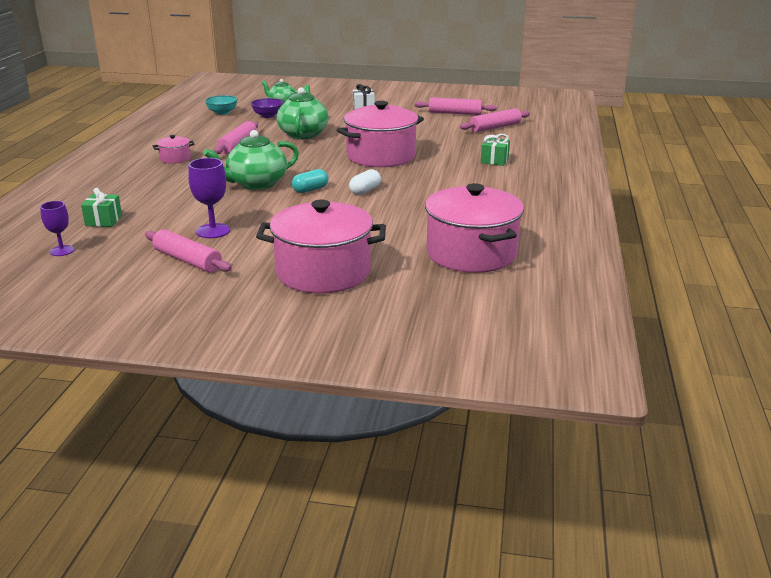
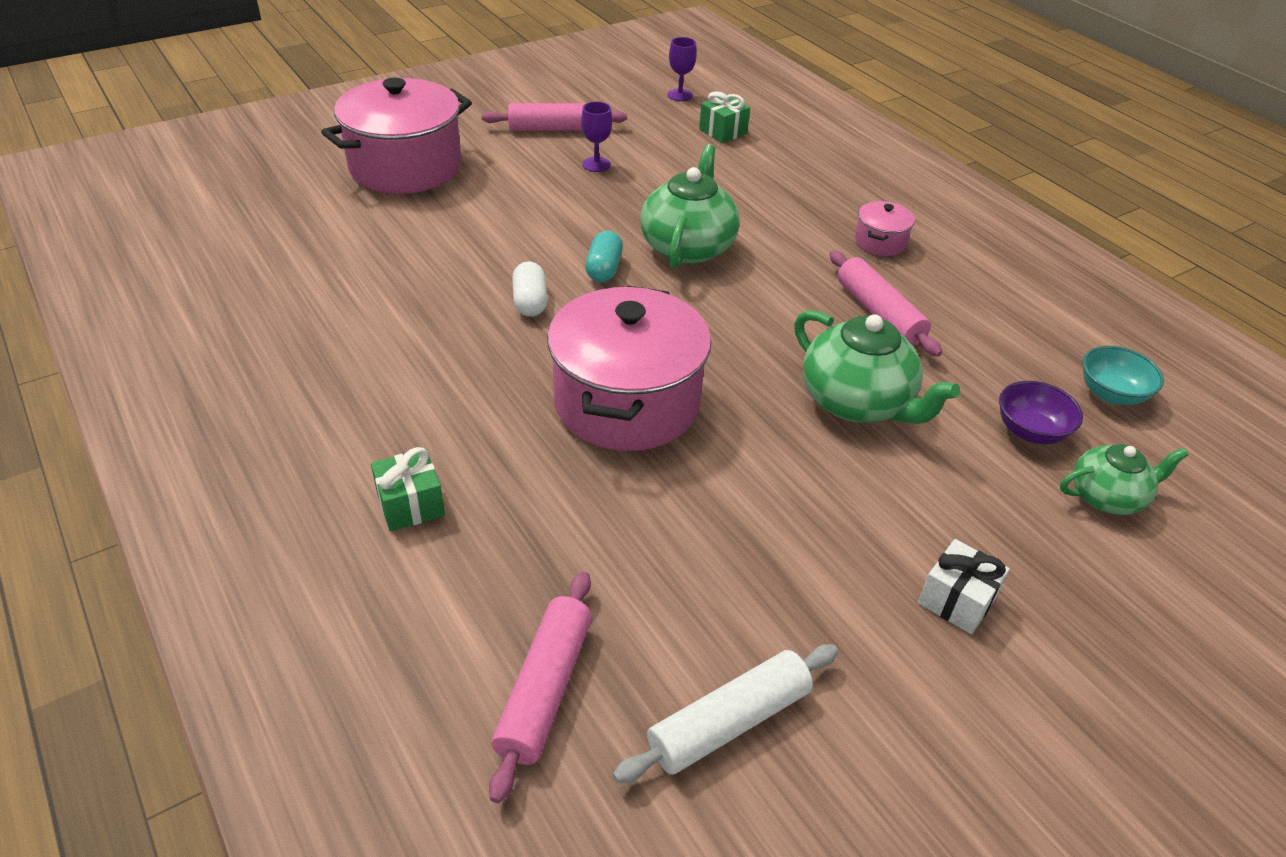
camera: 135 degrees right, 15 degrees up
(213, 231) = (596, 164): purple goblet -> purple goblet, size x0.66
(455, 113) = (729, 722): pink rolling pin -> white rolling pin
(471, 253) = (264, 253): pink pot -> none

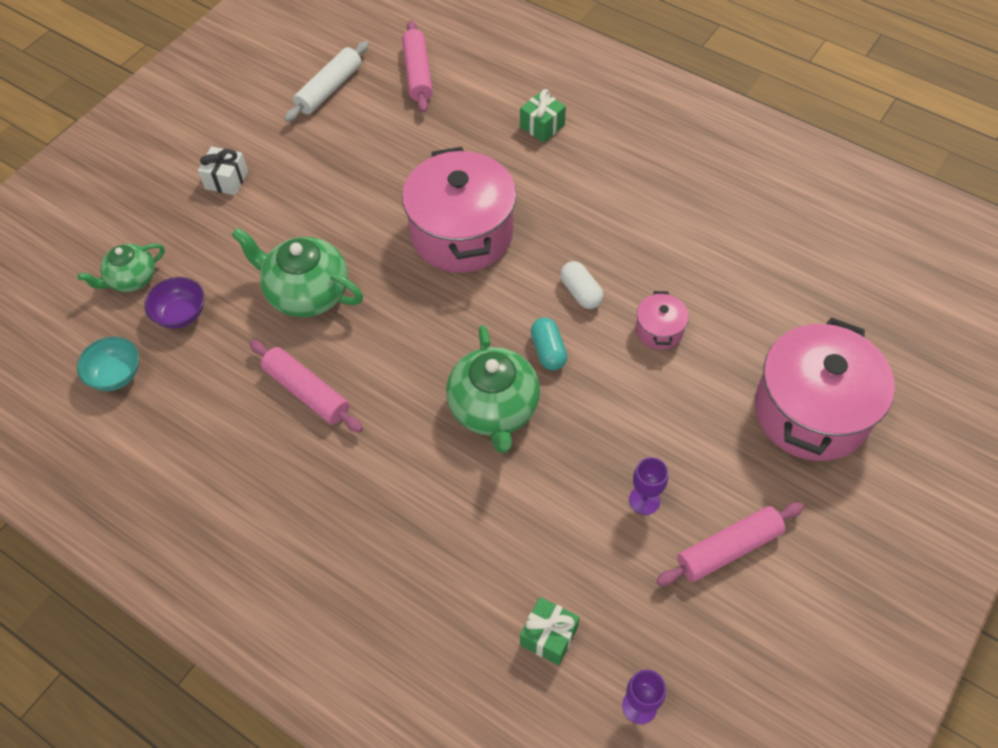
camera: 160 degrees right, 15 degrees up
(880, 242) = (323, 493): pink pot -> pink pot (659, 330)

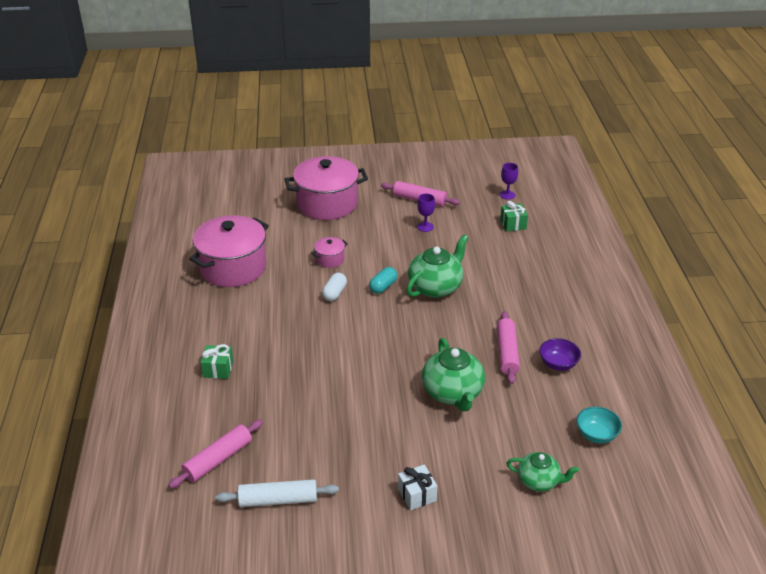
camera: 130 degrees left, 20 degrees down
(181, 314) = (530, 437): purple bowl -> purple bowl (558, 364)
(461, 233) = (341, 356): pink pot -> pink pot (233, 267)

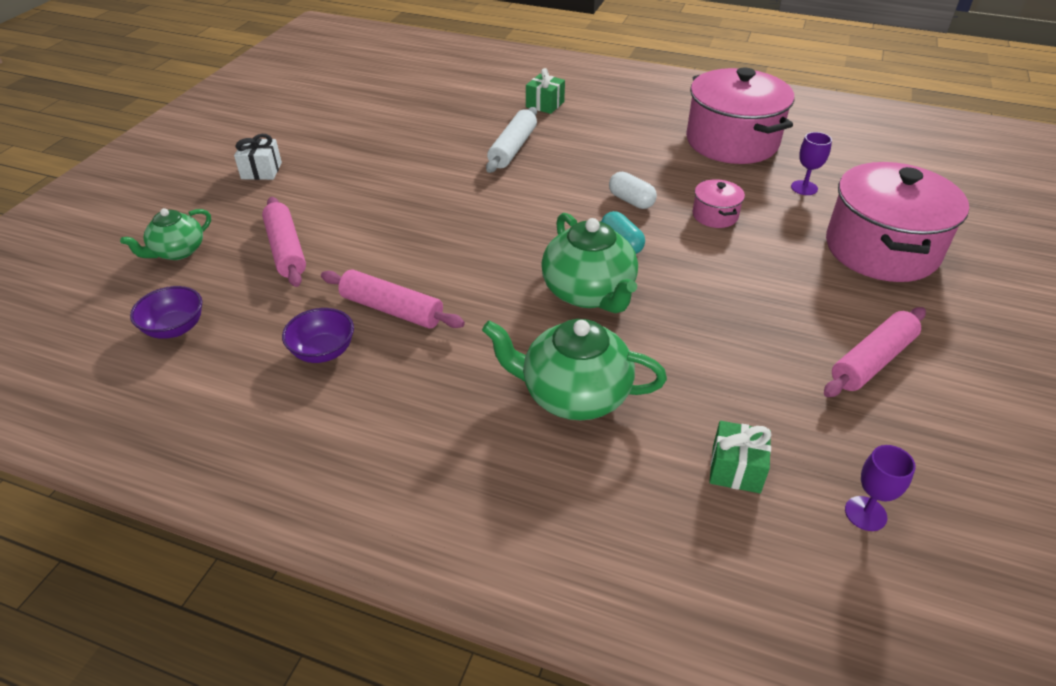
camera: 115 degrees right, 5 degrees up
(218, 459) = (421, 86): pink rolling pin -> pink rolling pin (286, 250)
(278, 500) = (344, 104): white rolling pin -> white rolling pin (512, 148)
(425, 227) = (770, 337): purple goblet -> purple goblet (804, 188)
(453, 393) = (367, 236): green teapot -> green teapot (573, 395)
(596, 435) = (175, 328): turquoise bowl -> purple bowl

